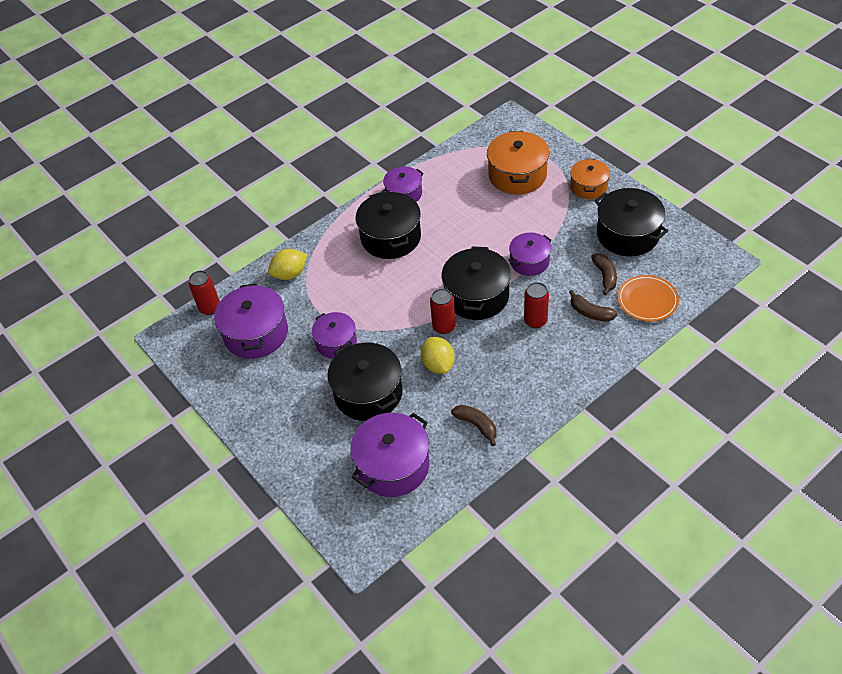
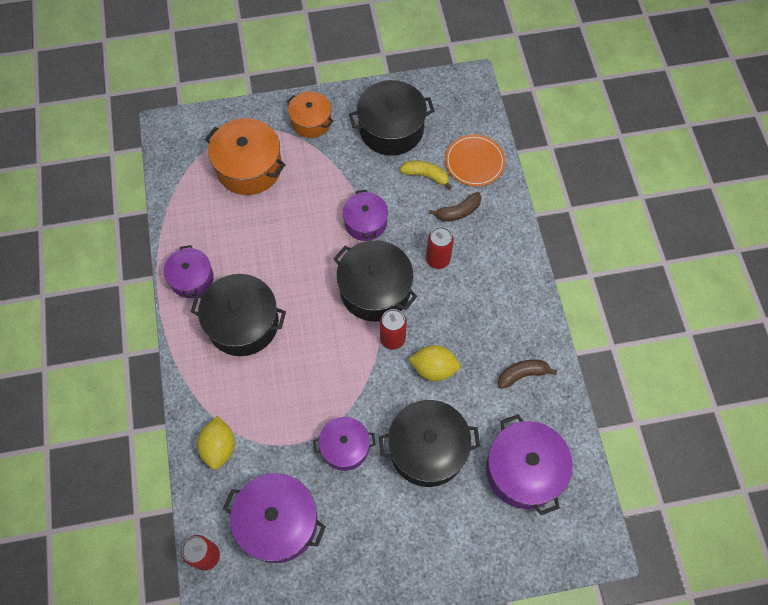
camera: 65 degrees left, 15 degrees up
(605, 276) = (426, 176): brown banana -> yellow banana

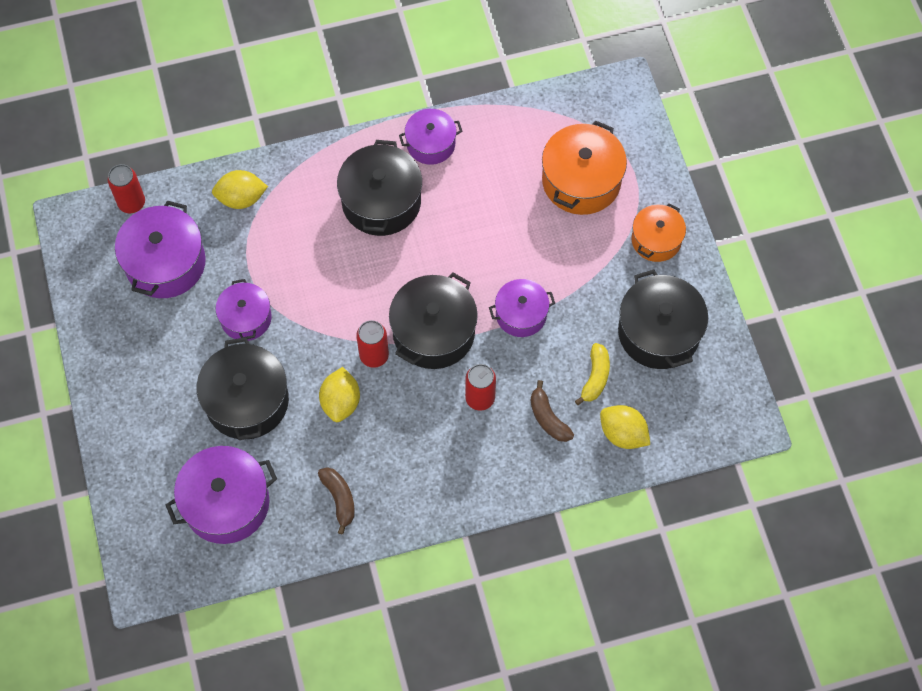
camera: 85 degrees right, 0 degrees up
(474, 162) = (623, 434): orange plate -> yellow lemon

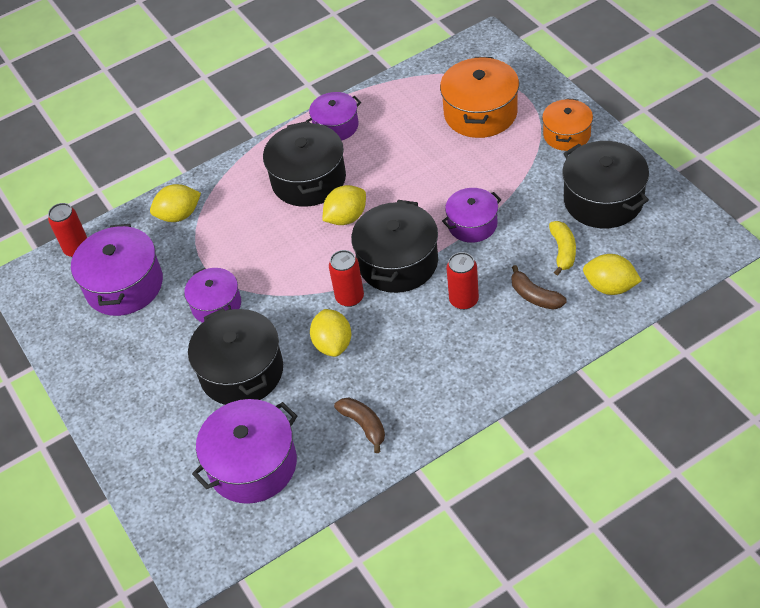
camera: 10 degrees left, 15 degrees down
(402, 261) = (346, 218): none -> yellow lemon

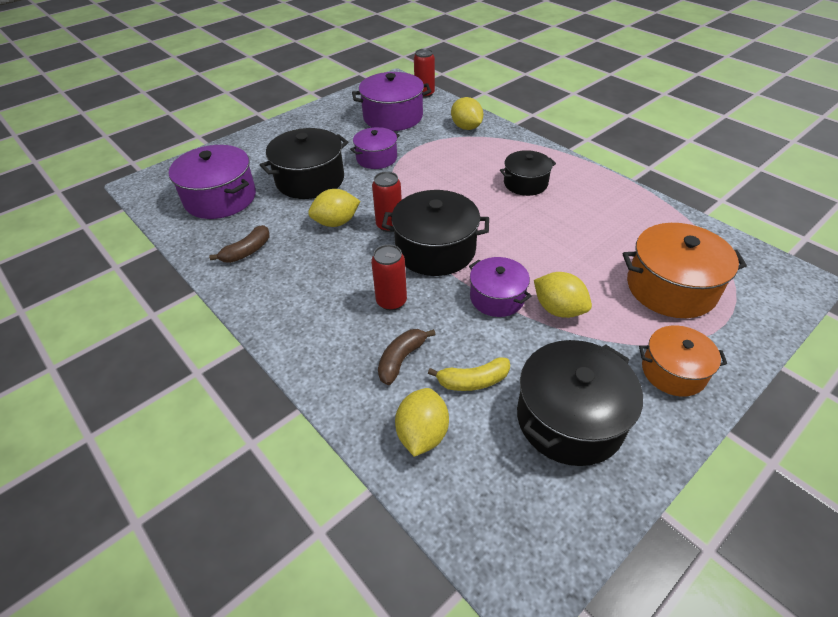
camera: 75 degrees right, 5 degrees down
(308, 180) = (525, 183): black pot -> black pot, size x0.62
(336, 126) = (600, 189): purple pot -> none
(346, 218) = (485, 211): yellow lemon -> yellow lemon (558, 309)

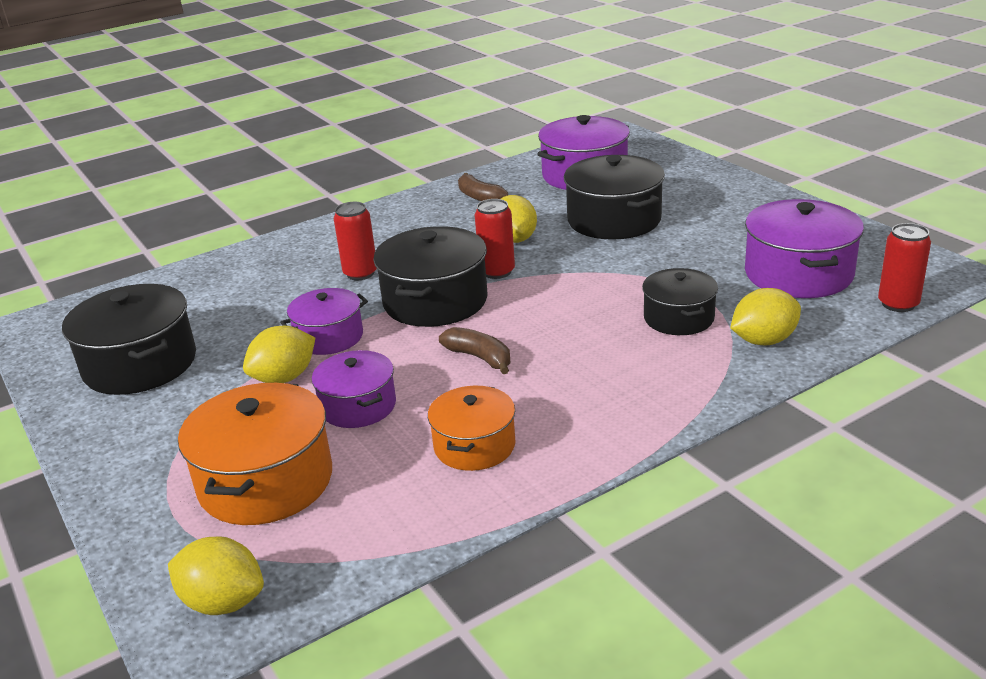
camera: 100 degrees right, 15 degrees down
(376, 158) = (664, 262): purple pot -> purple pot (358, 406)
(401, 359) = (277, 278): brown banana -> brown banana (480, 358)
(422, 434) = (188, 287): yellow lemon -> yellow lemon (223, 602)
(473, 381) = (224, 314): yellow banana -> none
(525, 183) = (569, 384): black pot -> black pot (678, 318)
(673, 371) = (138, 446): orange pot -> orange pot (474, 446)

